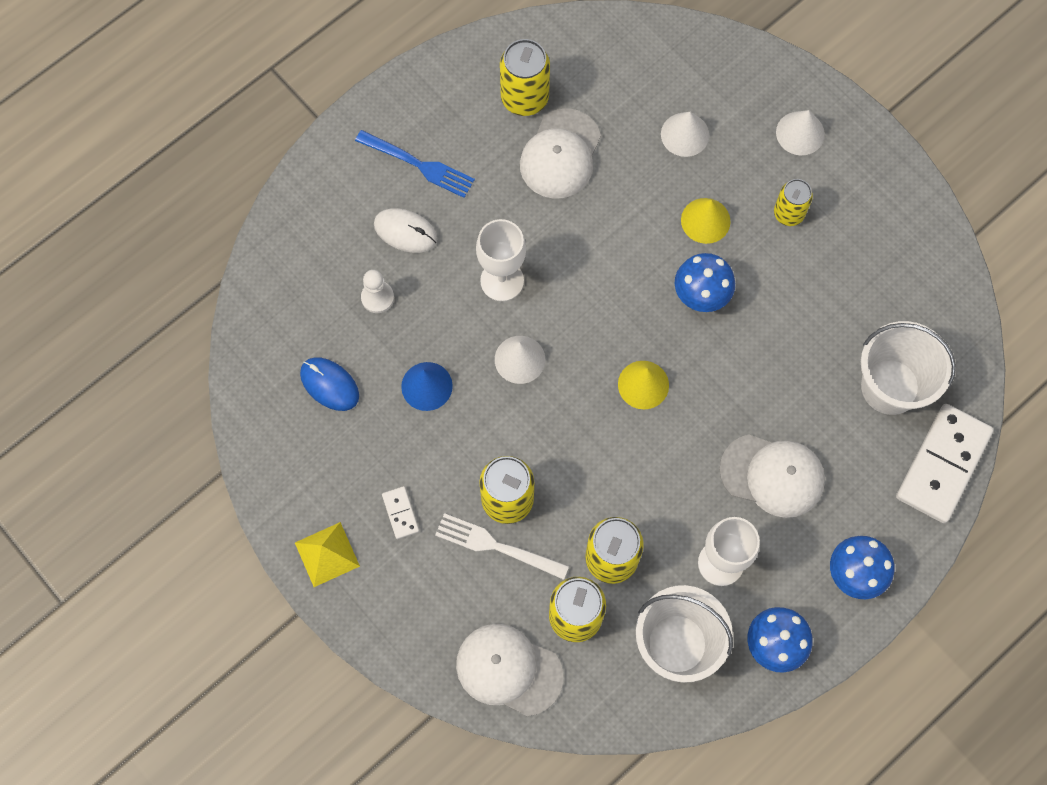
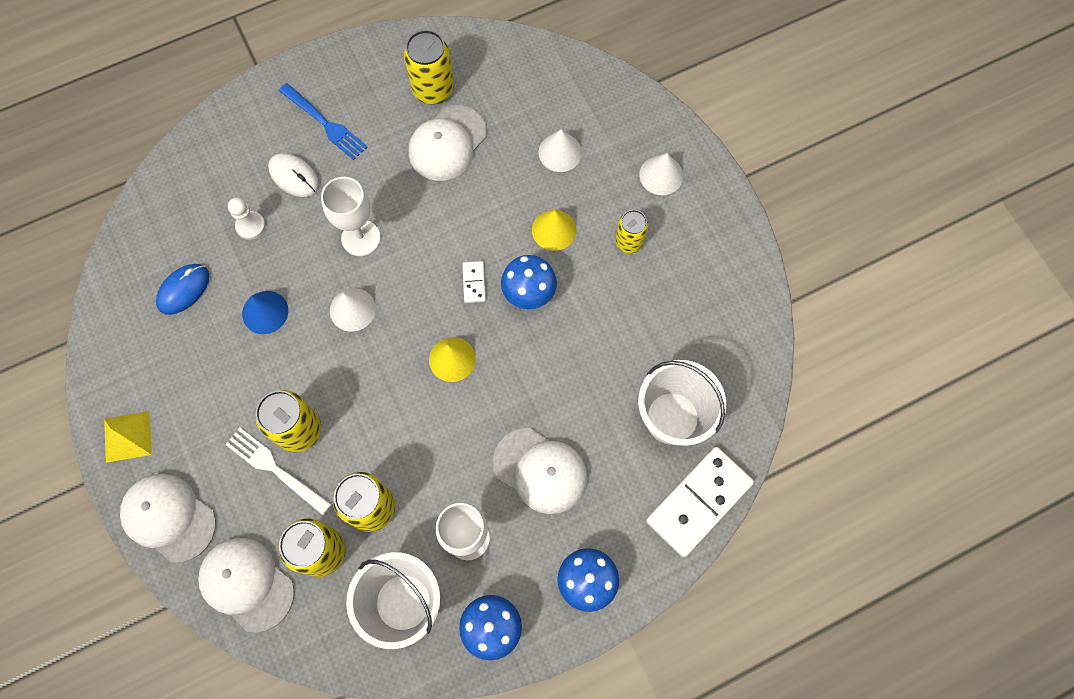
camera: 15 degrees right, 0 degrees up
(329, 385) = (183, 290): blue mouse -> blue mouse turned 75 degrees clockwise
(400, 513) = (203, 417): white domino -> white domino (474, 283)
(402, 625) = (169, 517): none -> white cap

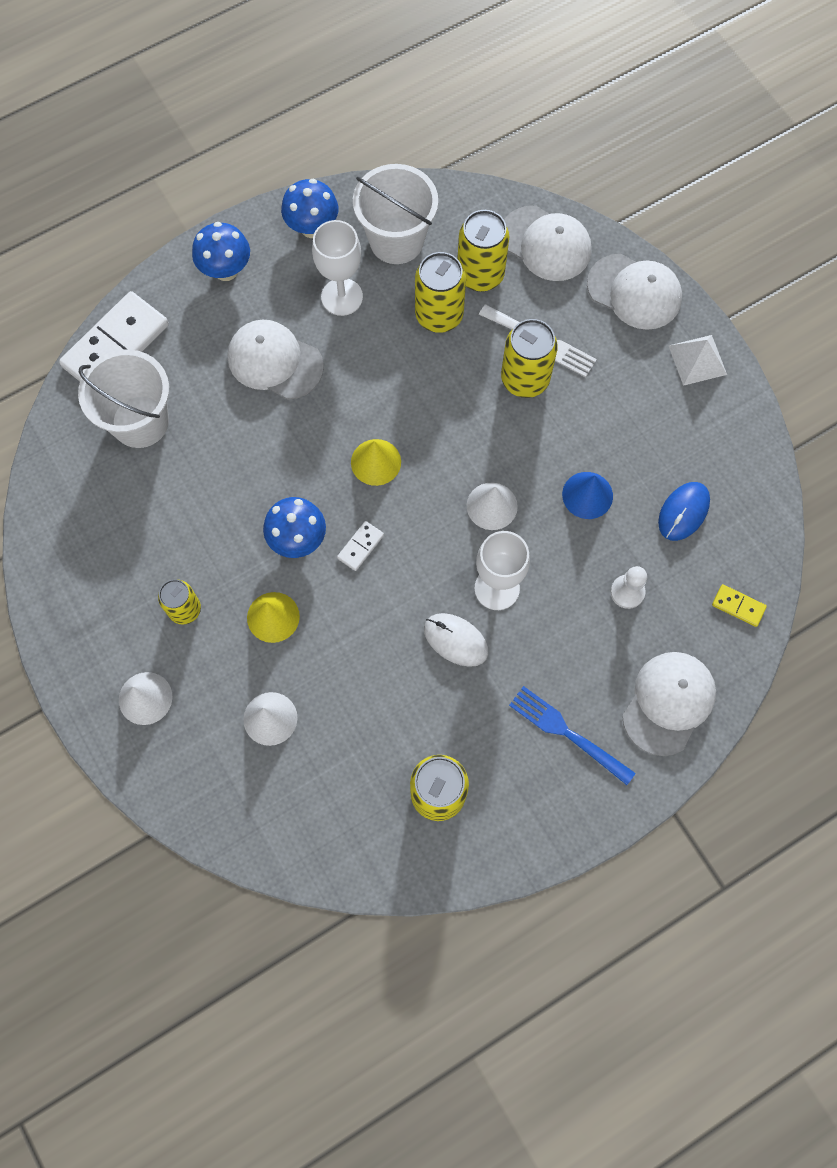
camera: 175 degrees right, 0 degrees up
(127, 436) = (697, 360): yellow pyramid -> white pyramid
(160, 207) = (738, 606): none -> yellow domino
(294, 176) = (590, 658): white mouse -> white mouse (455, 640)
(447, 143) = (410, 718): white cap -> white cap (668, 703)
(474, 283) = (360, 547): white domino -> white domino turned 45 degrees clockwise

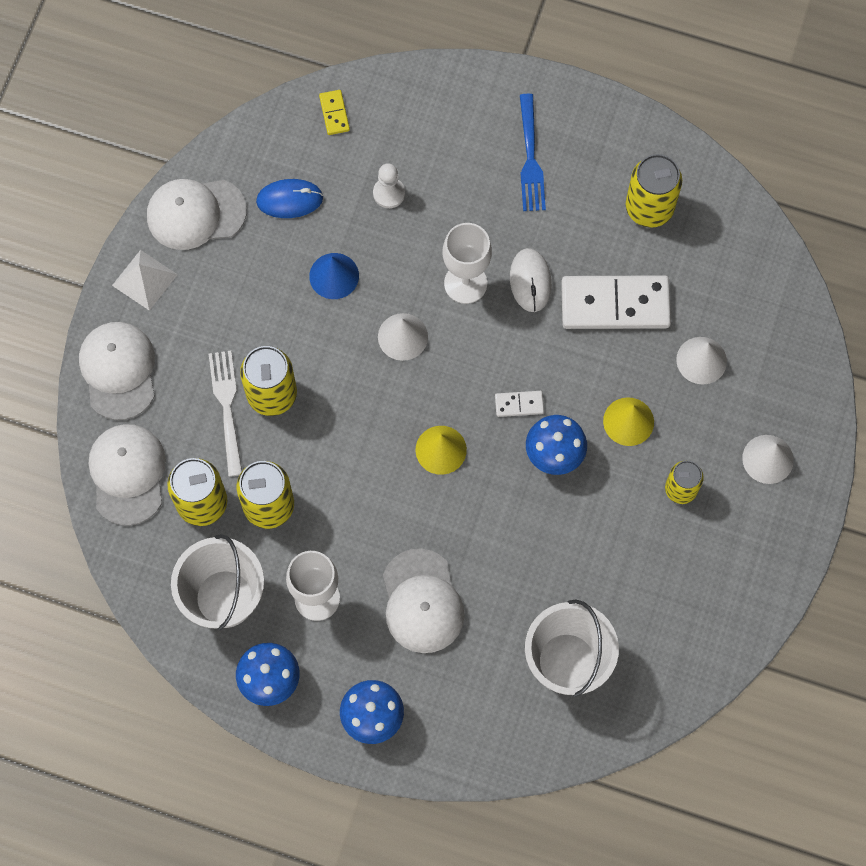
camera: 130 degrees left, 0 degrees up
(116, 345) = (519, 745): white domino -> white domino (615, 304)
(668, 703) = (449, 109): white cap -> white cap (195, 213)

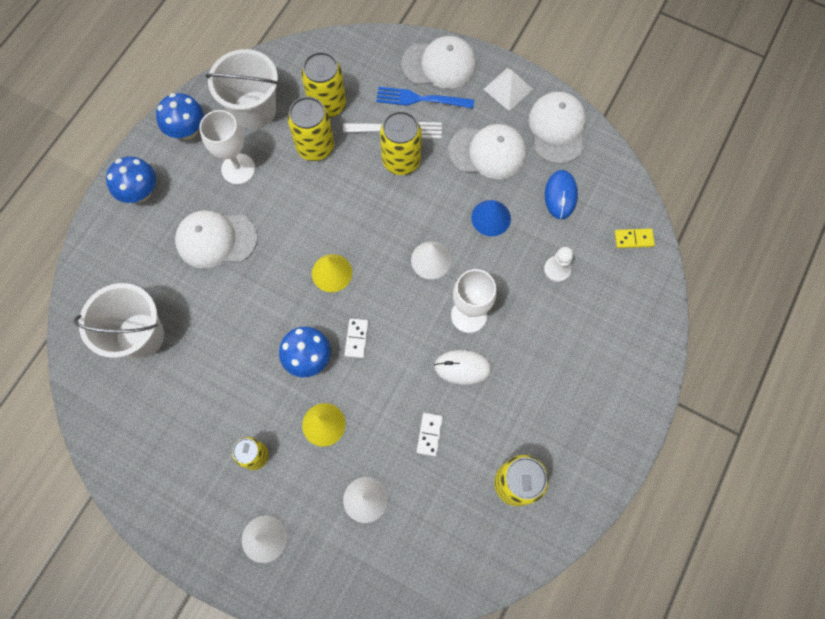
camera: 100 degrees right, 0 degrees up
(127, 474) = (360, 61): white cap -> white cap (488, 152)
(530, 158) = (576, 389): blue fork -> blue fork (421, 99)
(615, 304) = (429, 434): white domino -> white domino, size x0.44

